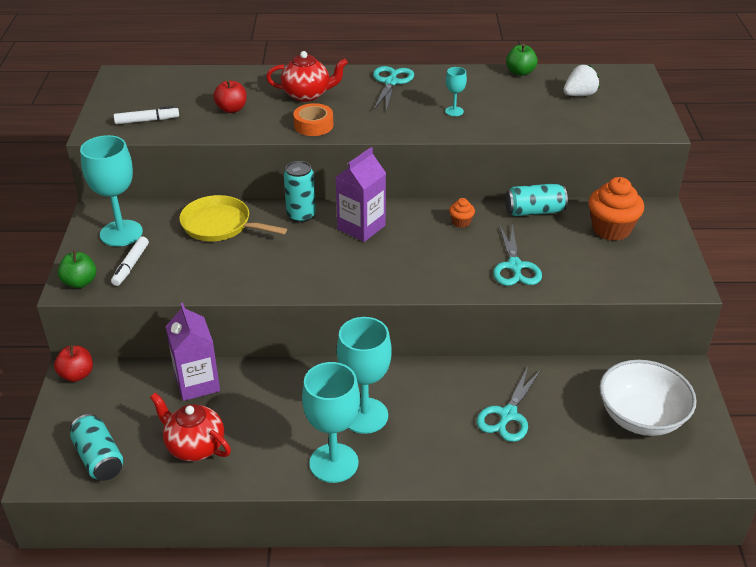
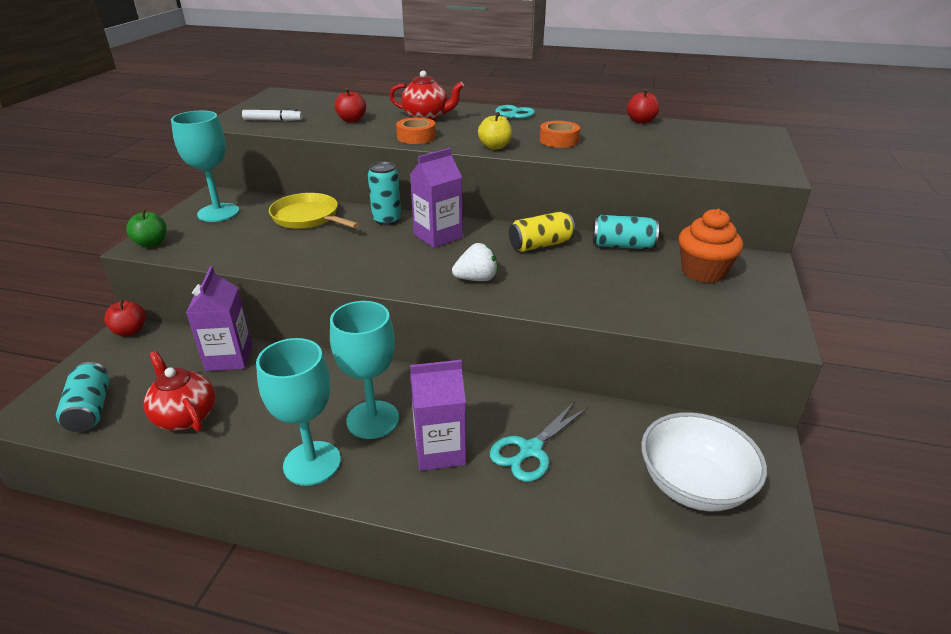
camera: 15 degrees right, 5 degrees down
(131, 265) = (206, 237): white marker -> none
(398, 129) = (495, 147): none -> yellow apple
(434, 430) = (440, 450): none -> purple carton
(454, 111) = (559, 140): turquoise goblet -> orange tape
(461, 222) = (540, 245): orange cupcake -> yellow can
(515, 266) = (580, 290): turquoise scissors -> none
(520, 72) = (641, 121): green apple -> red apple
(579, 95) = (696, 141): white strawberry -> white strawberry (476, 279)

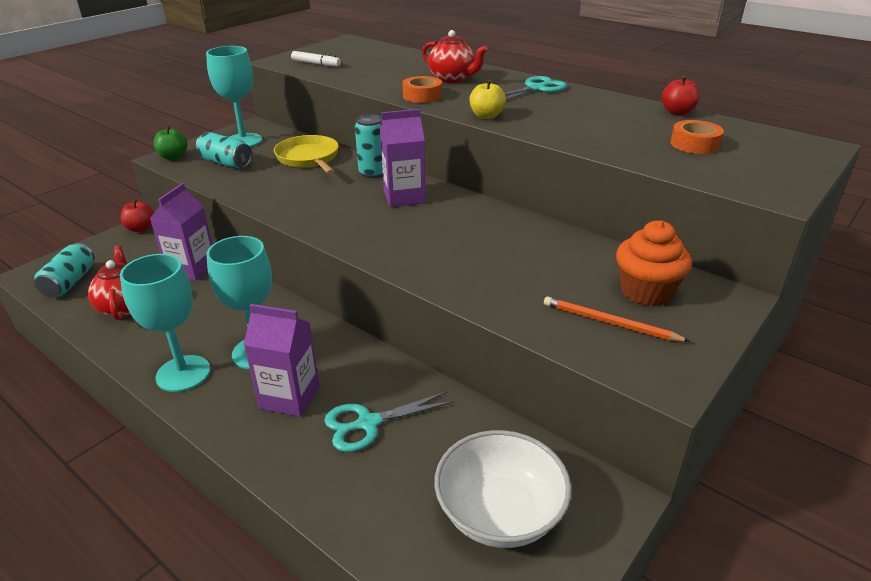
camera: 25 degrees right, 0 degrees up
(351, 120) = (382, 72): red apple -> none
(476, 279) = (401, 244): white strawberry -> none
(540, 245) = (494, 225): yellow can -> none
(559, 140) = (560, 119): orange tape -> orange tape (694, 144)
(622, 245) = (581, 244): turquoise can -> turquoise can (226, 163)
(700, 302) = (610, 323): none -> orange pencil

